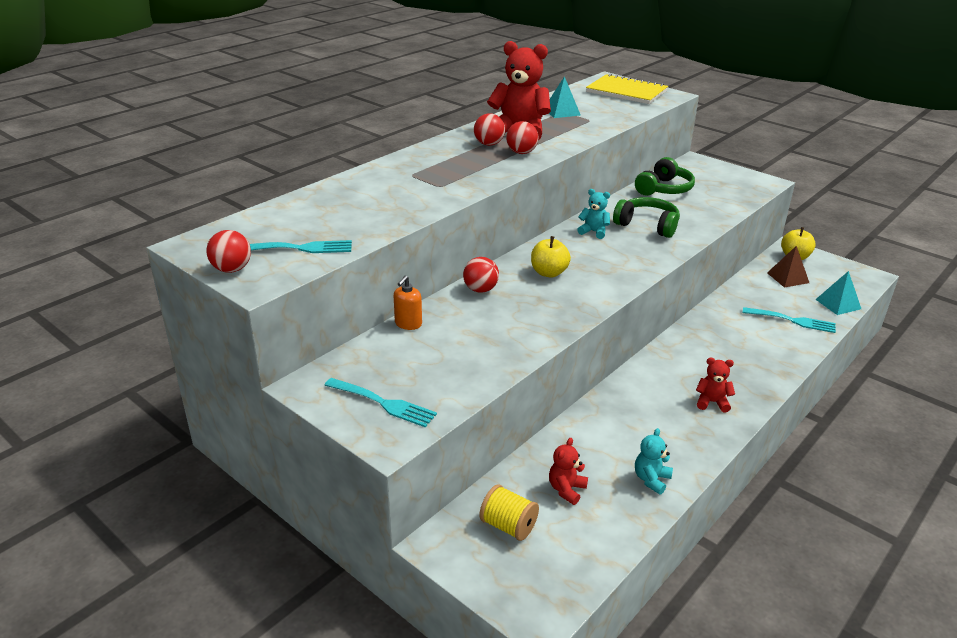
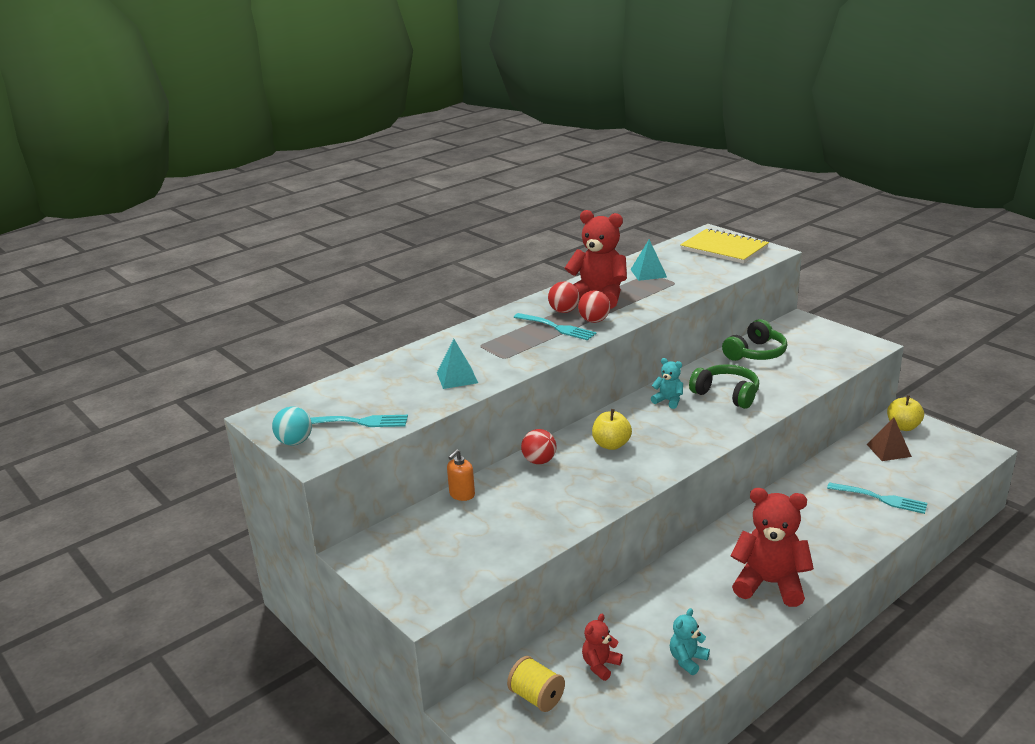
camera: 10 degrees right, 5 degrees down
(232, 269) = (295, 442): red ball -> turquoise ball
(383, 403) = (423, 572): turquoise fork -> turquoise fork (556, 327)
(712, 402) = (770, 584): red teddy bear -> red teddy bear, size x2.04
(838, 304) = (937, 481): turquoise pyramid -> turquoise pyramid (457, 377)

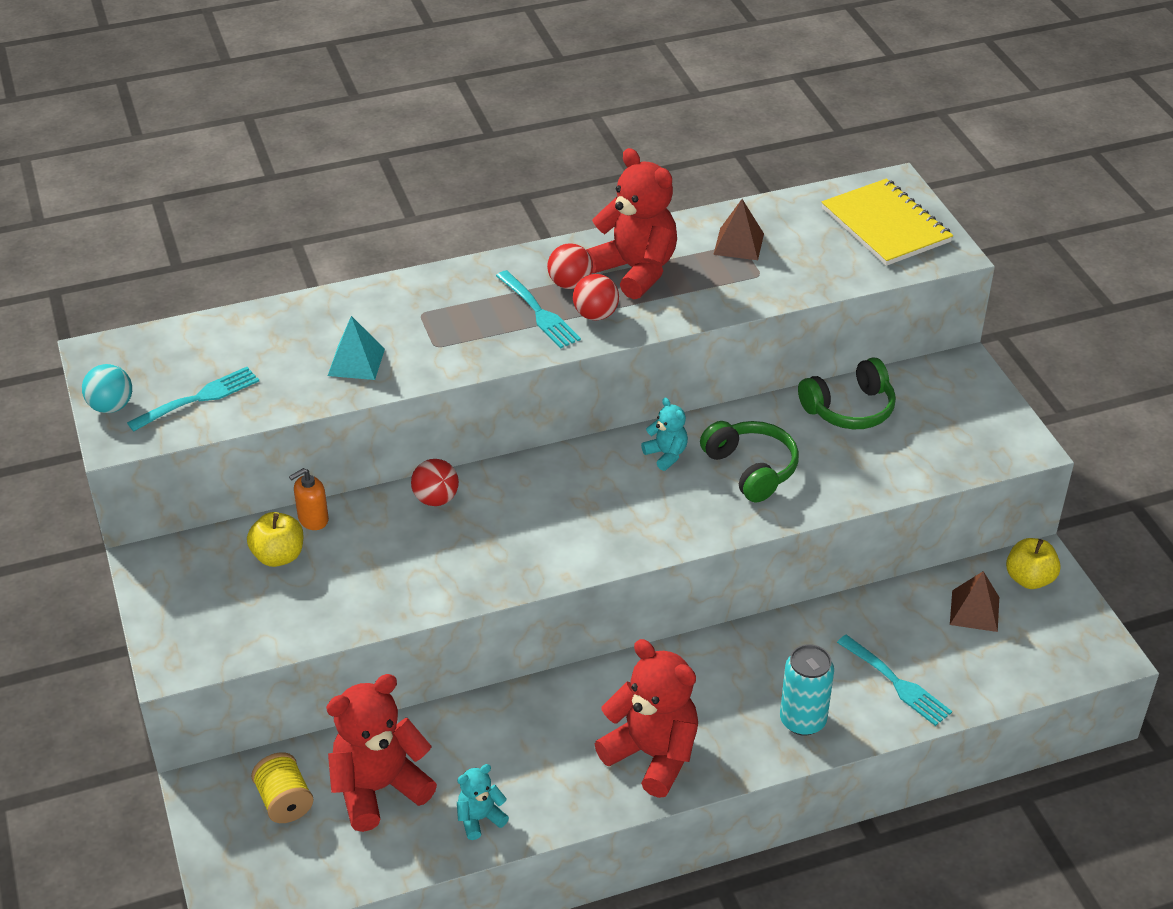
camera: 20 degrees right, 15 degrees up
(359, 422) = (198, 398): turquoise fork -> turquoise fork turned 60 degrees counterclockwise
(600, 665) = (379, 788): red teddy bear -> red teddy bear, size x2.04
(611, 445) = (540, 503): yellow apple -> yellow apple (278, 556)
(648, 273) = (738, 244): turquoise pyramid -> brown pyramid
(845, 535) = (802, 720): none -> turquoise can

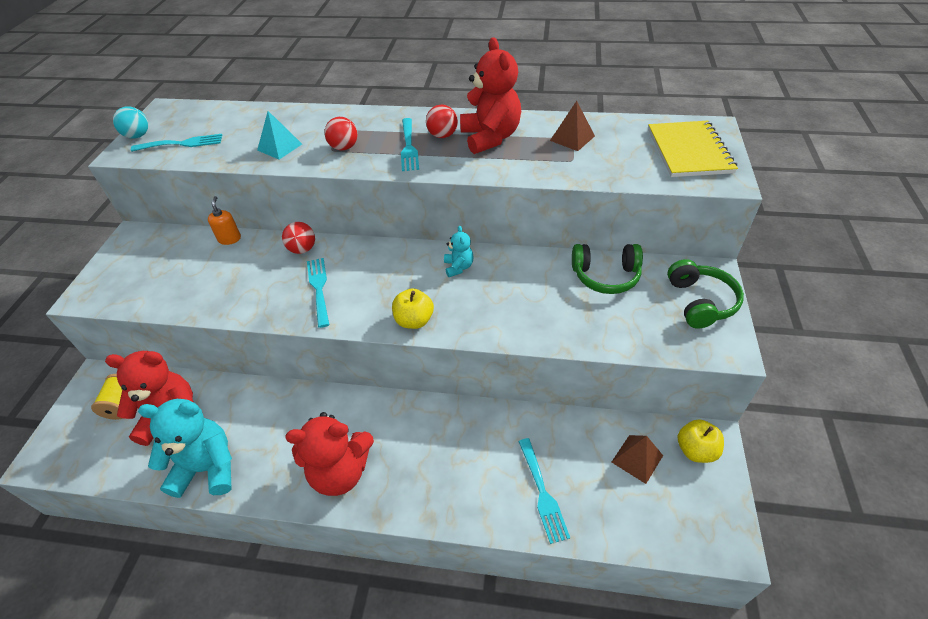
camera: 30 degrees right, 5 degrees up
(278, 556) = (193, 254): yellow apple -> yellow apple (414, 320)
(313, 519) = (229, 239): orange soap dispenser -> orange soap dispenser turned 90 degrees clockwise
(480, 818) = (207, 468): turquoise teddy bear -> turquoise teddy bear, size x2.04
(507, 539) = (319, 289): none -> turquoise fork
(595, 315) = (442, 157): red ball -> red ball (344, 147)
(652, 755) = (340, 472): red teddy bear -> red teddy bear turned 105 degrees clockwise
(751, 469) = (507, 295): green headphones -> green headphones (700, 302)
(802, 720) = (456, 492): turquoise can -> none

